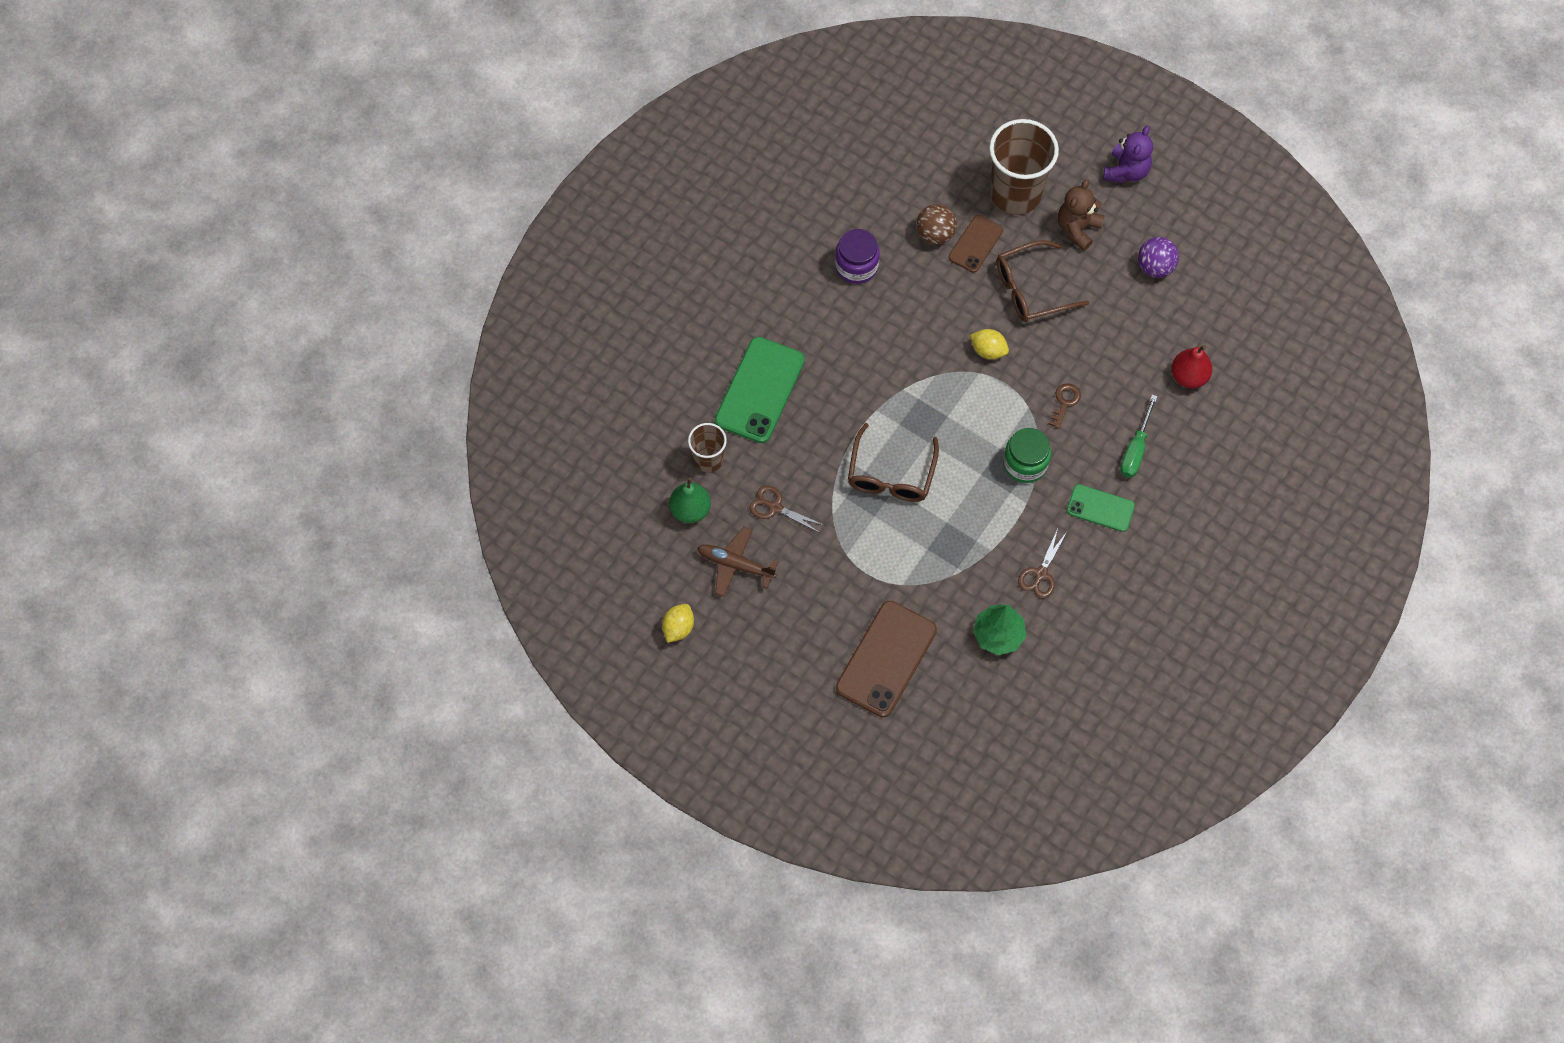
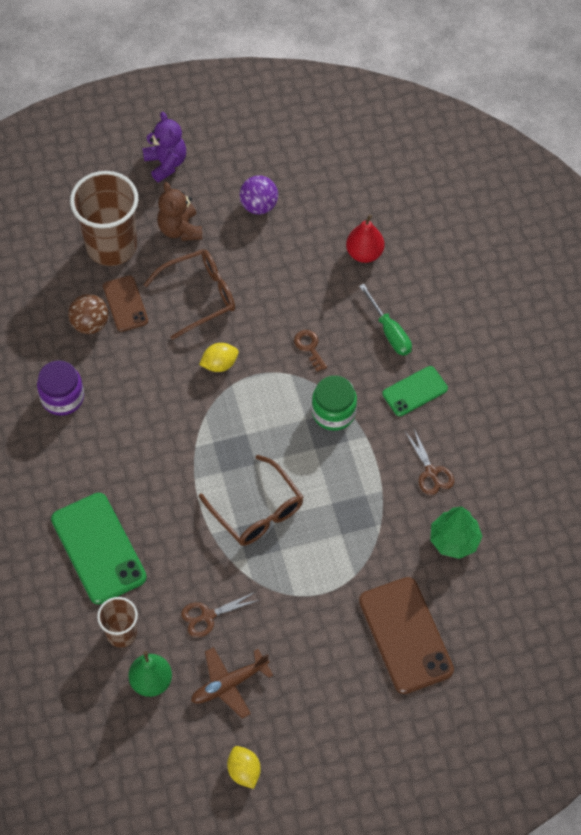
camera: 50 degrees left, 5 degrees down
(1032, 289) = (198, 296): brown glasses -> brown glasses turned 135 degrees counterclockwise

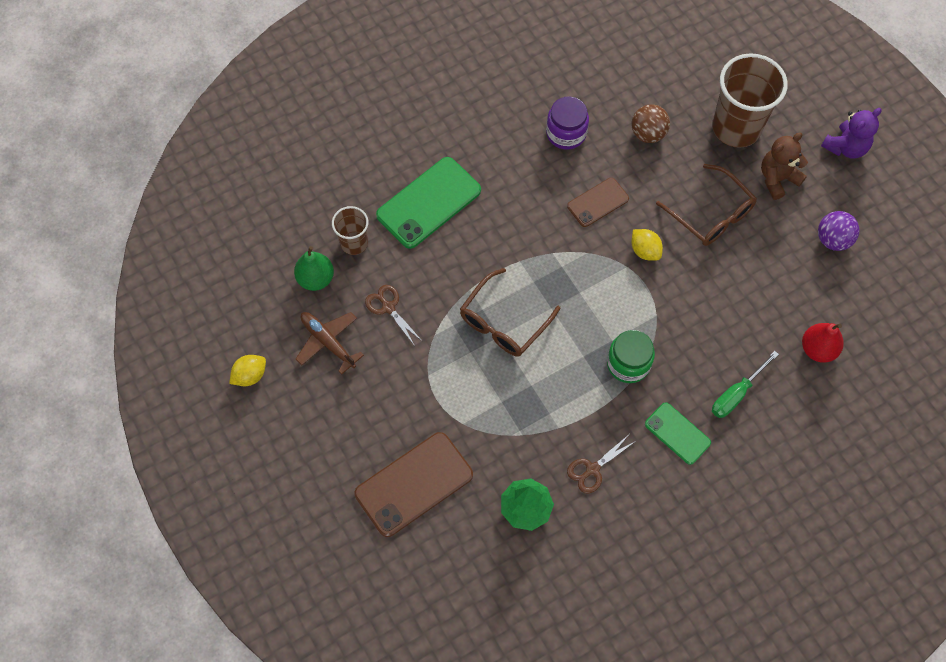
camera: 75 degrees right, 5 degrees up
(125, 304) = (679, 156): brown phone -> brown phone (598, 202)
(309, 347) = (691, 324): brown key -> none

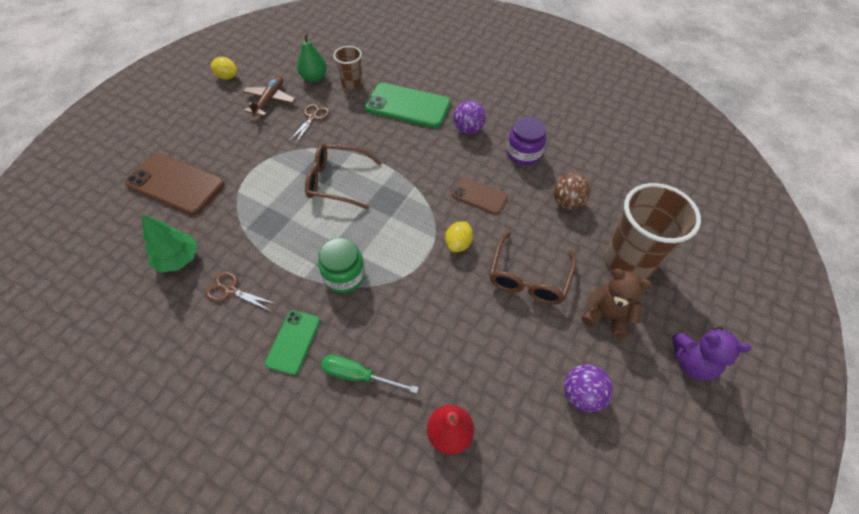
camera: 60 degrees right, 10 degrees down
(501, 164) = (468, 129): none -> purple ball

